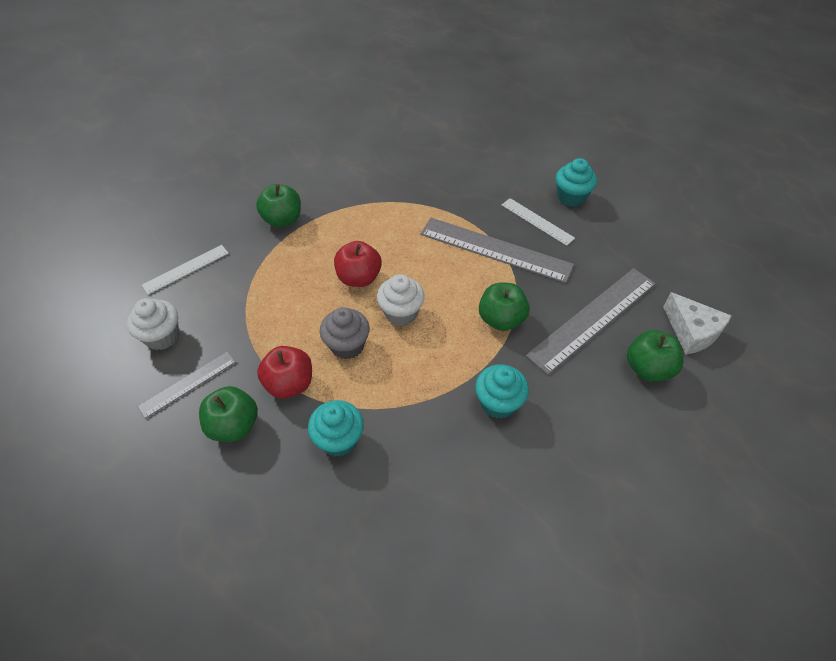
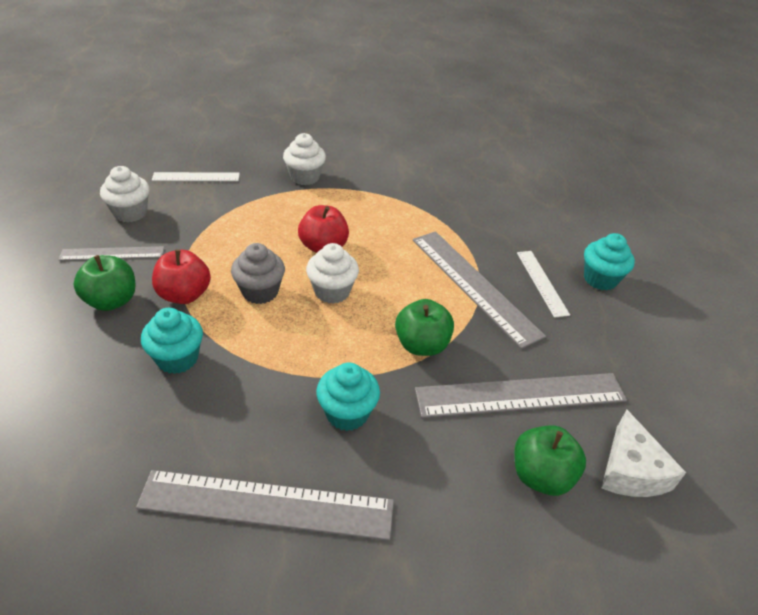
camera: 30 degrees right, 10 degrees down
(282, 220) = (305, 177): green apple -> white cupcake
(507, 502) = (267, 505): none -> grey ruler

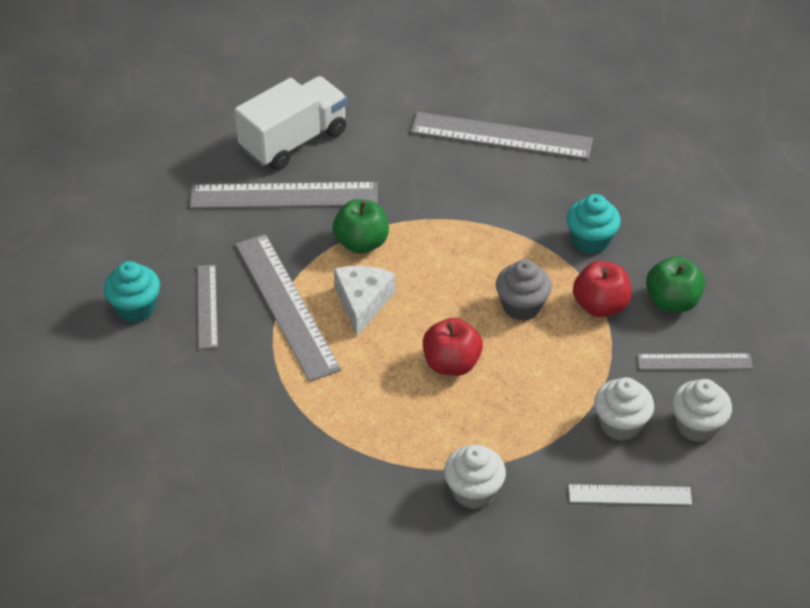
camera: 170 degrees left, 5 degrees up
(332, 291) = (444, 304): white cupcake -> white cupcake (620, 424)
(347, 413) = (439, 189): turquoise cupcake -> none
(541, 476) = (294, 141): green apple -> white truck
(542, 282) = (207, 306): white ruler -> grey ruler
(630, 470) = (221, 140): white cheese -> white cheese (362, 302)

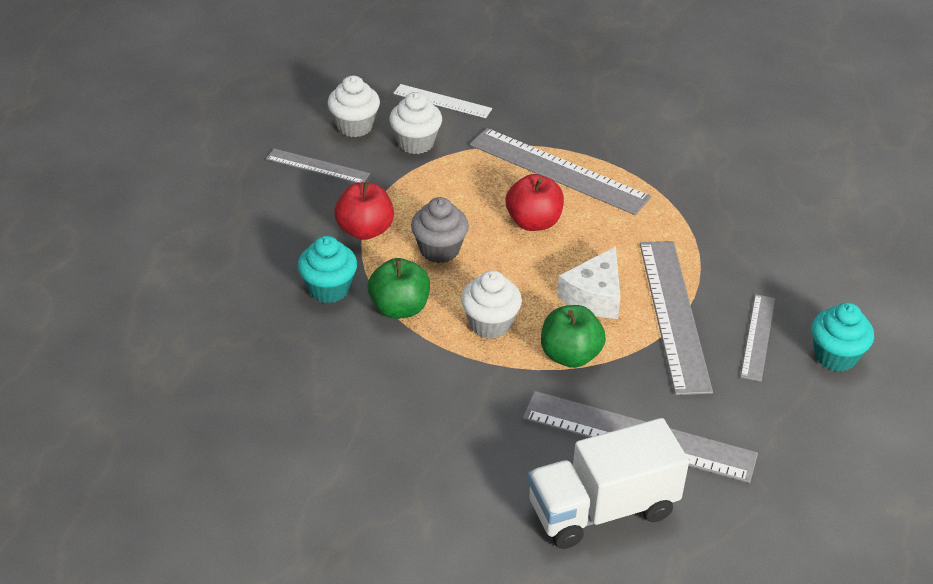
camera: 160 degrees left, 5 degrees down
(473, 491) = (564, 133): white cupcake -> white cupcake (490, 324)
(501, 136) = (342, 436): grey ruler -> grey ruler (558, 171)
(672, 301) = (296, 215): green apple -> green apple (399, 308)

